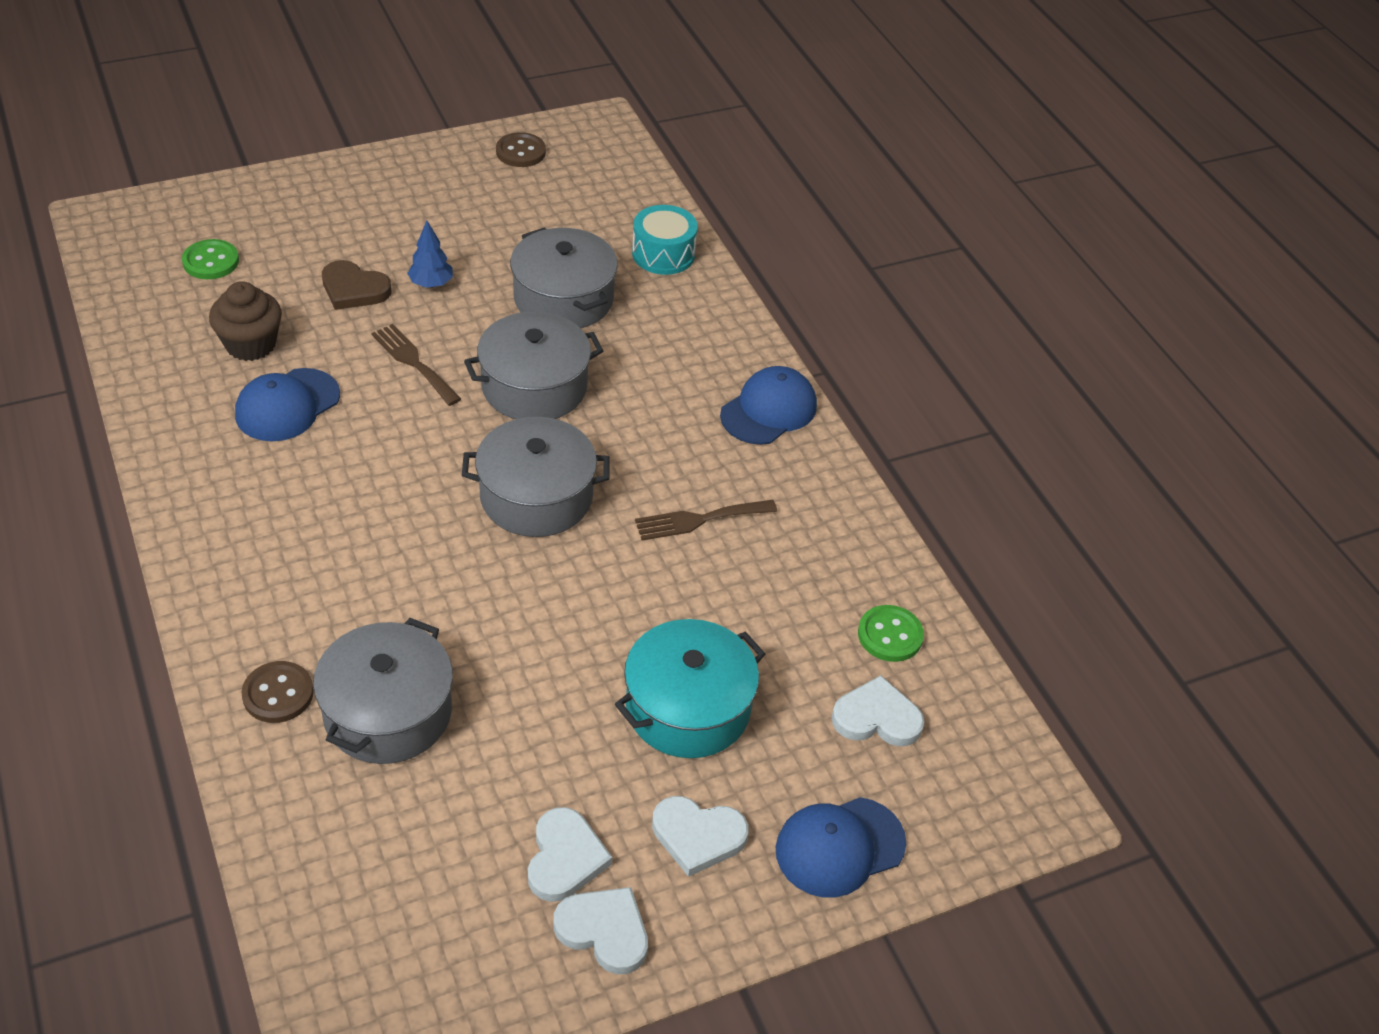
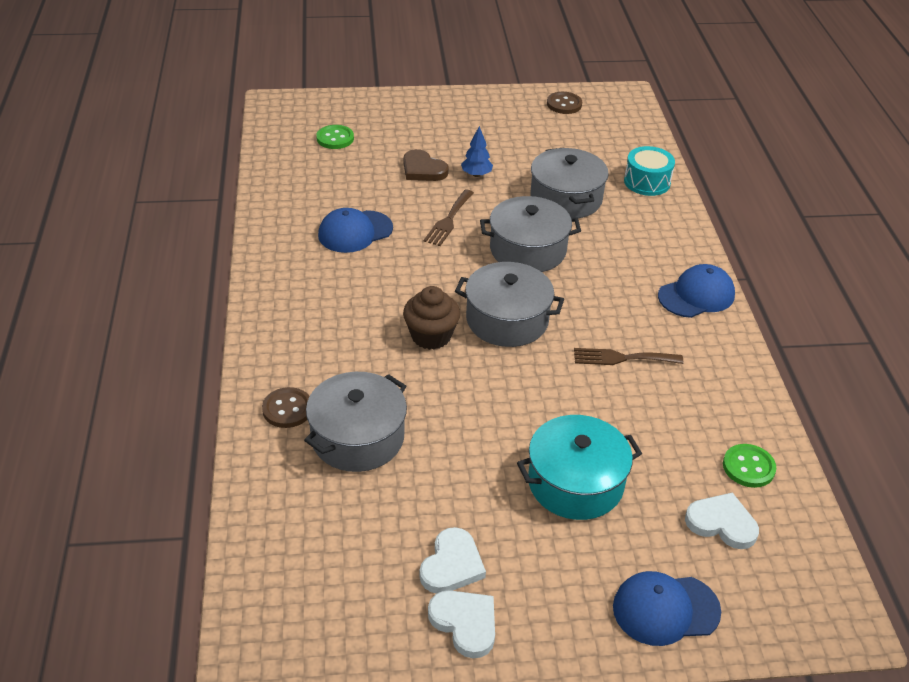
camera: 20 degrees right, 5 degrees down
(251, 344) = (344, 191): brown cupcake -> brown cupcake (431, 336)
(413, 362) = (448, 220): brown fork -> brown fork turned 135 degrees counterclockwise
(698, 836) = (556, 574): white heart -> none

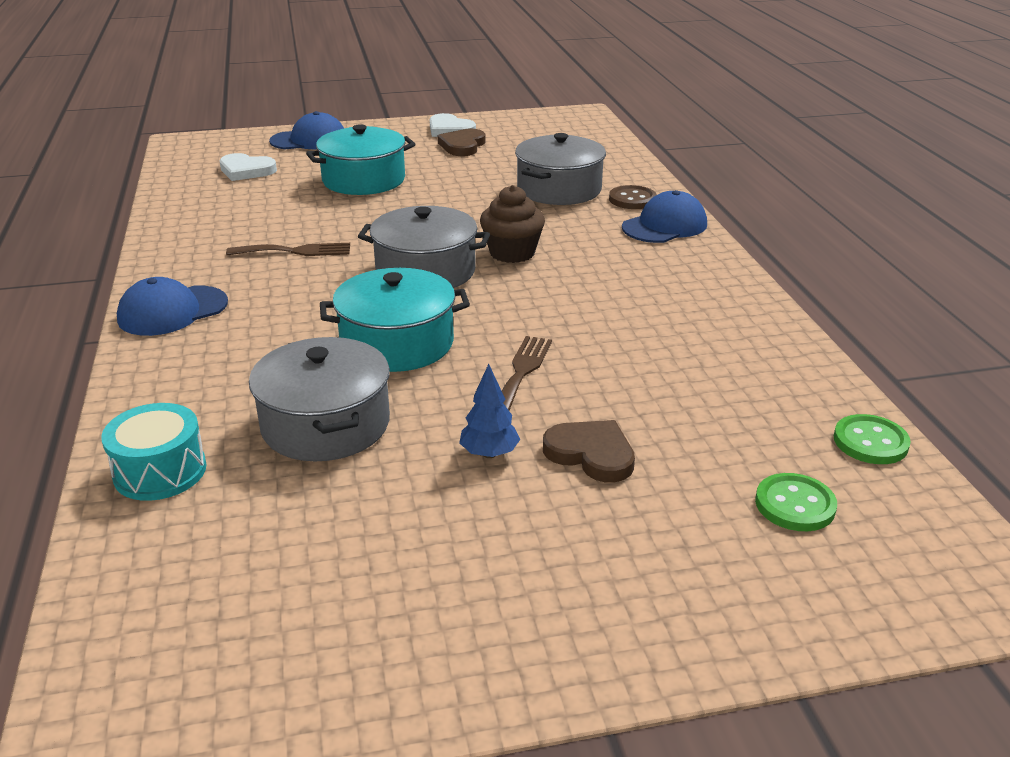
camera: 175 degrees right, 10 degrees down
(355, 232) = (655, 345): blue cap -> blue cap (664, 226)
(452, 565) = (462, 146): white heart -> brown heart
(528, 250) = (397, 343): grey pot -> turquoise pot
(564, 104) = (282, 681): brown button -> none
(748, 467) = (203, 195): green button -> green button (870, 442)

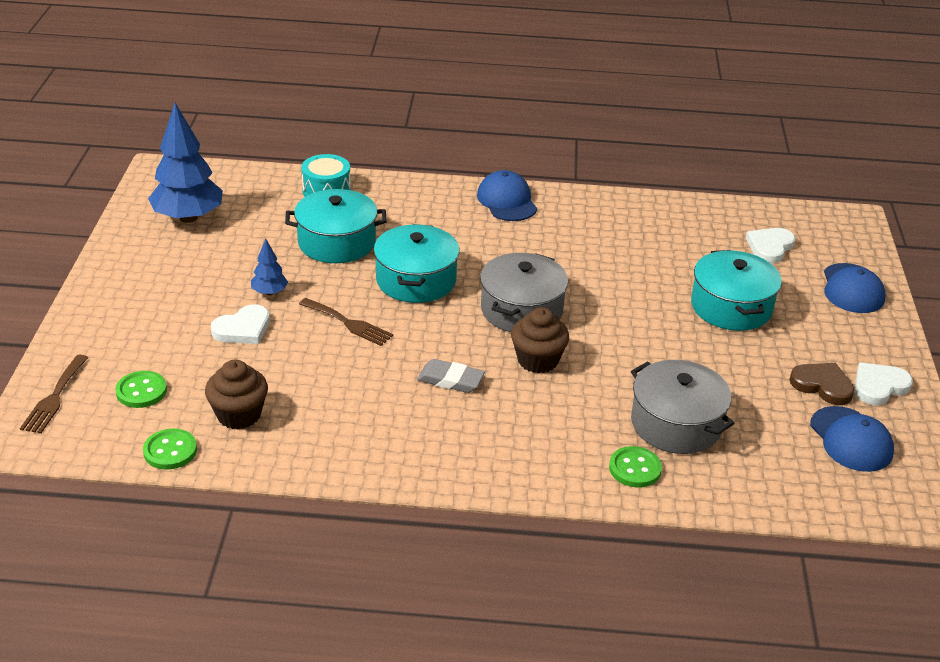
camera: 105 degrees right, 5 degrees up
(294, 620) = (188, 218): none -> blue tree
(295, 251) = (584, 255): brown fork -> brown fork (54, 397)
(326, 424) = (336, 242): grey pot -> turquoise pot
(581, 291) = (450, 380): none -> grey eraser
(591, 454) = (243, 329): brown heart -> white heart
(632, 199) = (635, 469): brown button -> green button
(664, 226) = (561, 470): blue cap -> blue cap (851, 439)
(760, 409) = (239, 415): none -> brown cupcake

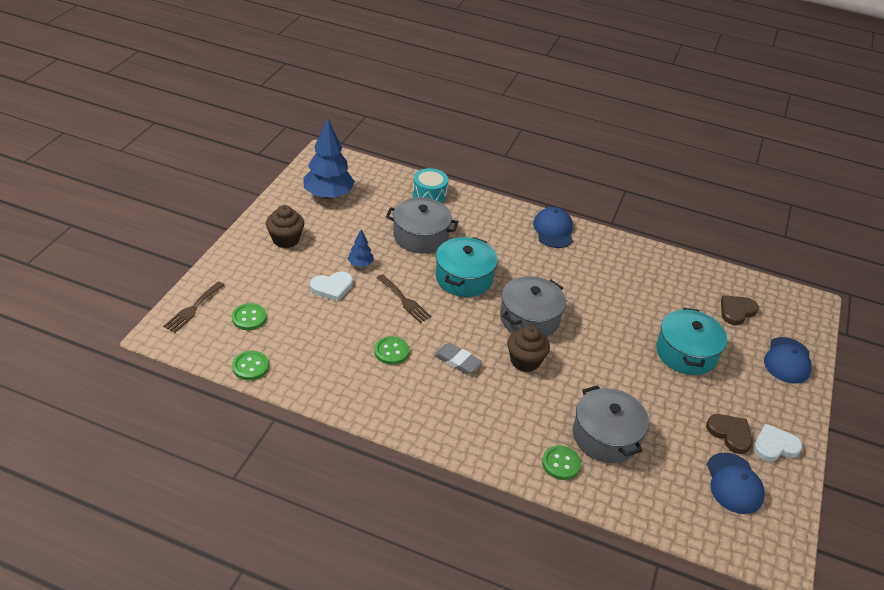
camera: 15 degrees right, 5 degrees up
(239, 415) = (305, 351): brown cupcake -> brown cupcake (286, 239)
(336, 242) = (420, 236): turquoise pot -> grey pot
(358, 388) = (391, 351): none -> green button
(770, 247) = (736, 311): white heart -> brown heart

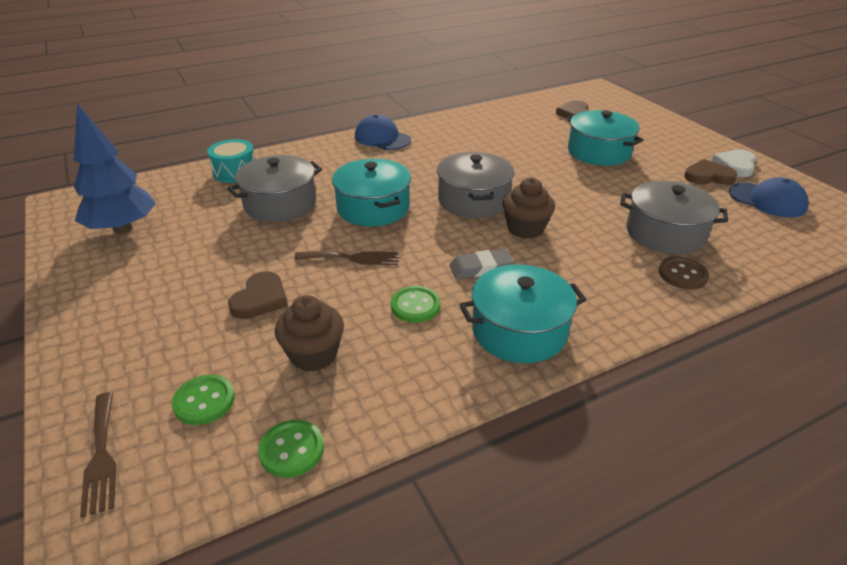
camera: 45 degrees left, 5 degrees down
(286, 239) = (130, 295): brown cupcake -> brown cupcake (313, 355)
(332, 287) = (260, 299): white heart -> brown heart
(360, 264) = (257, 260): blue tree -> none
(416, 407) = (519, 330): none -> turquoise pot
(561, 463) = (682, 275): green button -> brown button
(787, 360) = (647, 121): blue cap -> none

